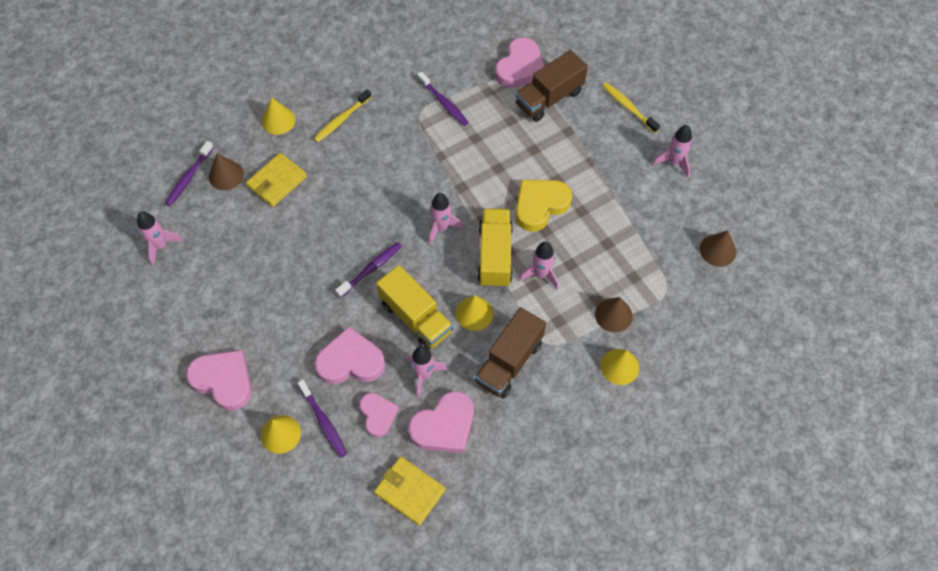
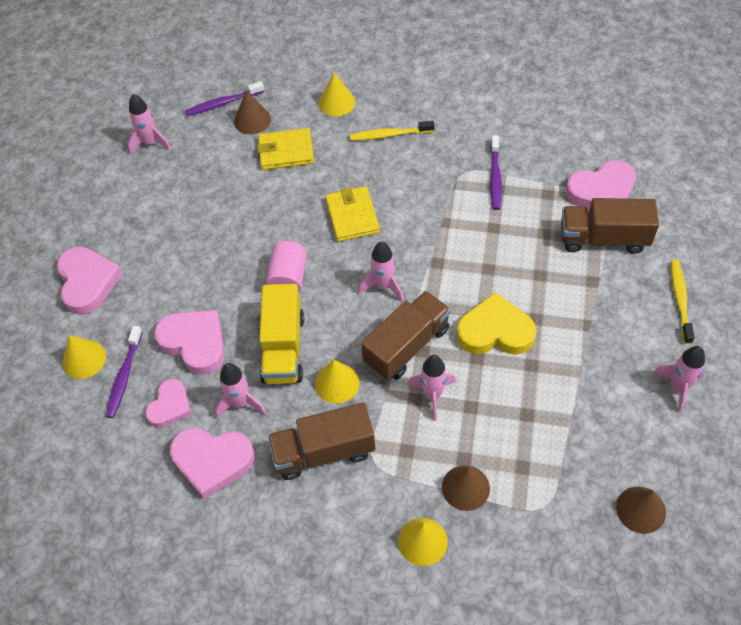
camera: 45 degrees right, 5 degrees down
(371, 269) = (288, 278): purple toothbrush -> pink cylinder
(410, 491) = (129, 493): yellow wallet -> yellow wallet (352, 216)
(495, 256) = (406, 346): yellow truck -> brown truck

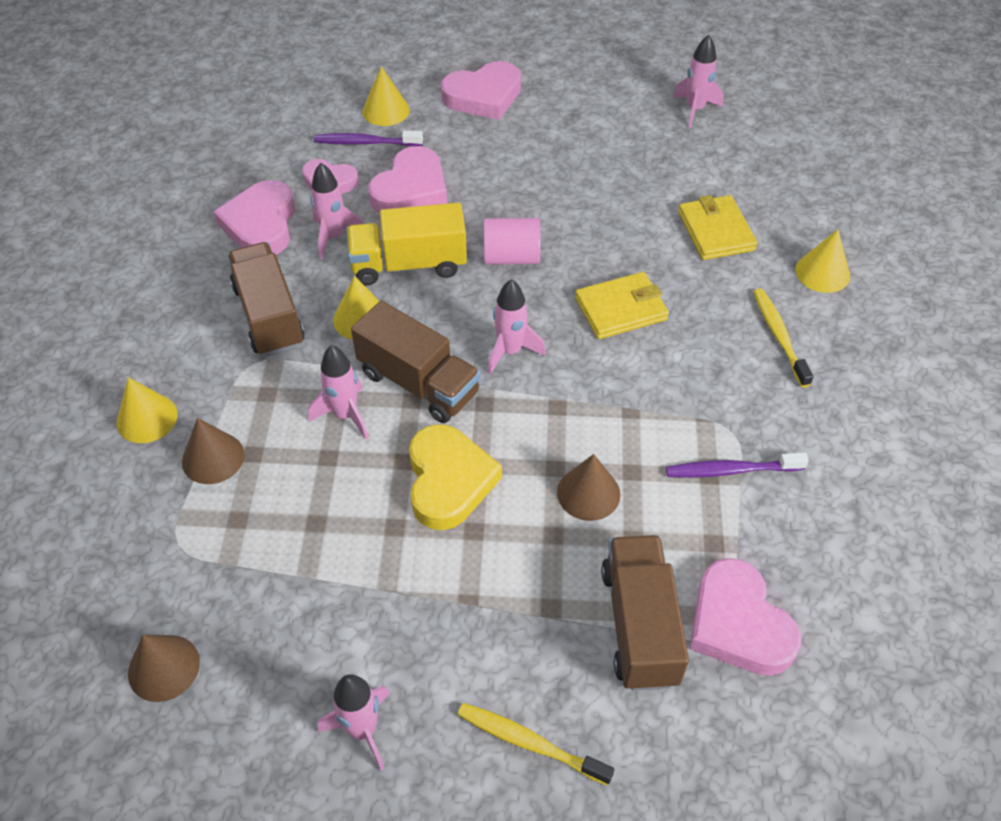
camera: 80 degrees right, 5 degrees down
(223, 103) = (781, 162): purple toothbrush -> none
(252, 120) = (761, 192): brown cone -> brown cone (588, 493)
(680, 300) = (530, 743): yellow toothbrush -> yellow toothbrush turned 150 degrees counterclockwise

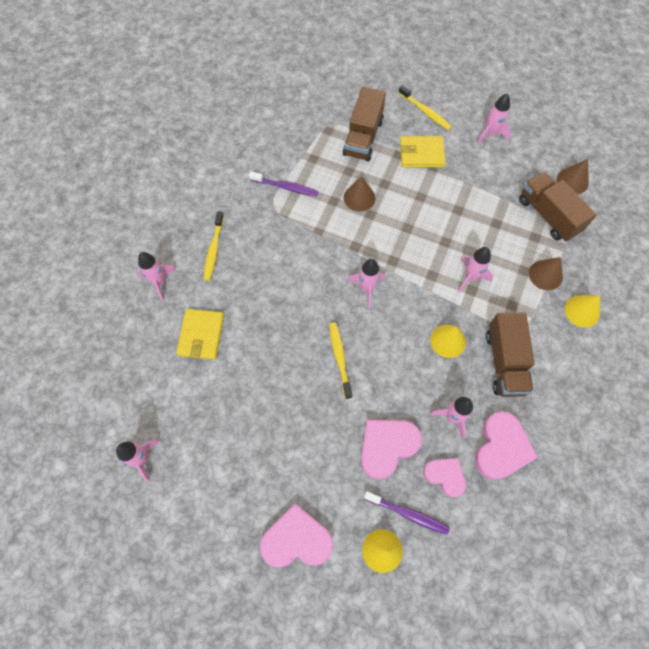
camera: 160 degrees left, 15 degrees up
(408, 265) = (407, 374): yellow truck -> none
(418, 383) = (425, 285): brown truck -> brown truck (548, 215)
(448, 481) = (425, 224): yellow heart -> none
(511, 257) = (340, 358): pink cylinder -> yellow toothbrush
(621, 309) = (291, 296): yellow wallet -> yellow wallet (421, 154)
(738, 624) = (322, 125): pink heart -> none
(822, 272) = (159, 282): yellow cone -> pink rocket

